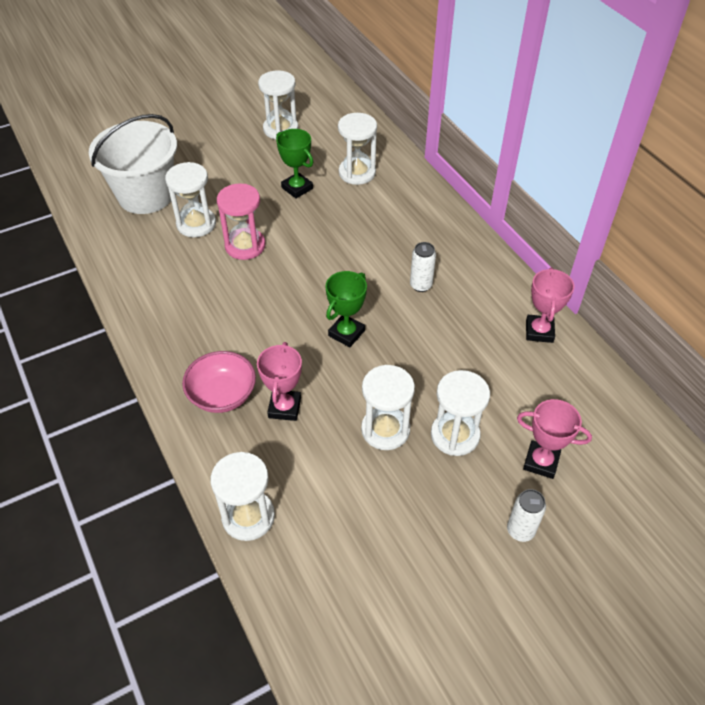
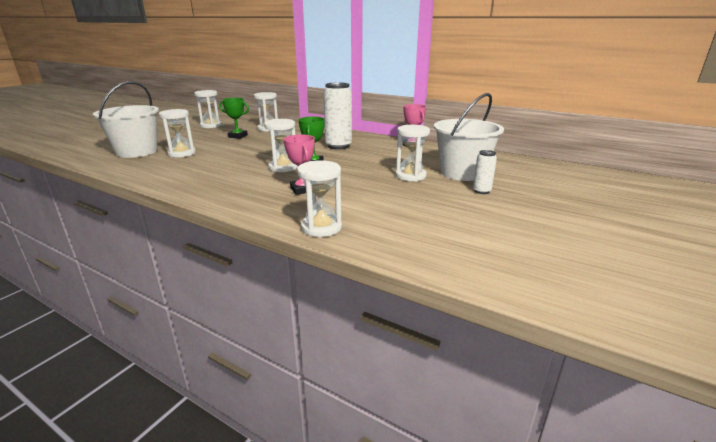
camera: 30 degrees left, 25 degrees down
(222, 395) = (255, 195): pink bowl -> none
(245, 246) = (222, 153): pink hourglass -> none
(385, 429) = (371, 182): white hourglass -> white hourglass (283, 167)
(421, 285) = (338, 146): white can -> white can, size x1.99
(541, 462) = (462, 173): pink trophy -> white bucket

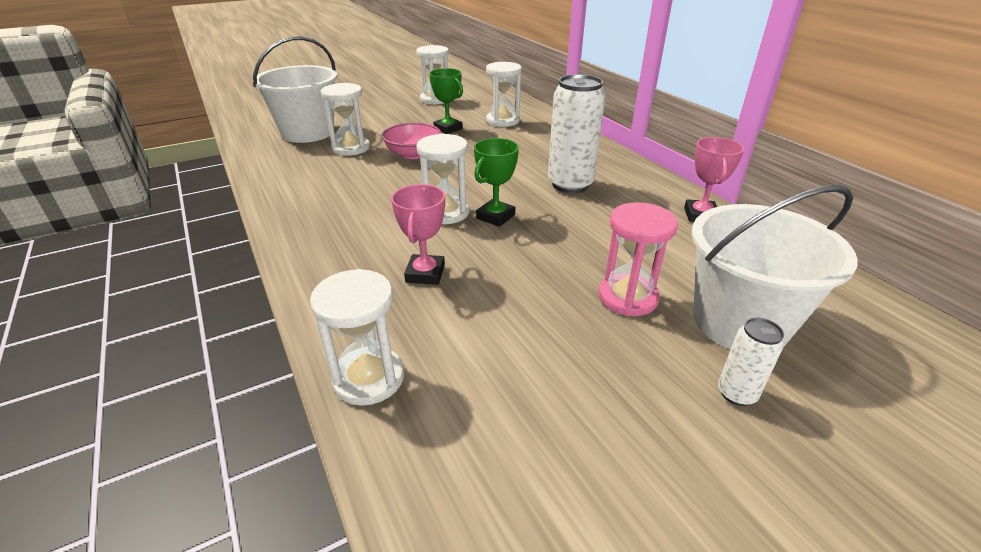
camera: 30 degrees right, 10 degrees up
(230, 149) = (413, 154): none -> pink bowl
(410, 176) = (627, 297): white hourglass -> pink hourglass

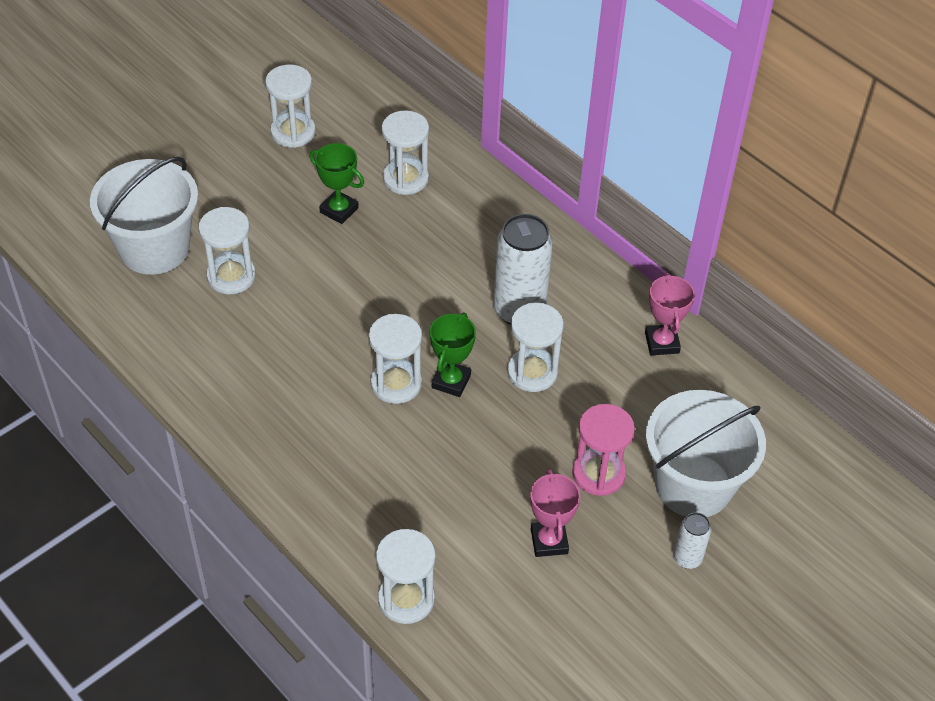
camera: 15 degrees left, 15 degrees up
(413, 154) = (316, 277): pink bowl -> none
(425, 273) = (408, 477): pink trophy -> pink trophy (549, 541)
(572, 219) = (532, 372): none -> white hourglass

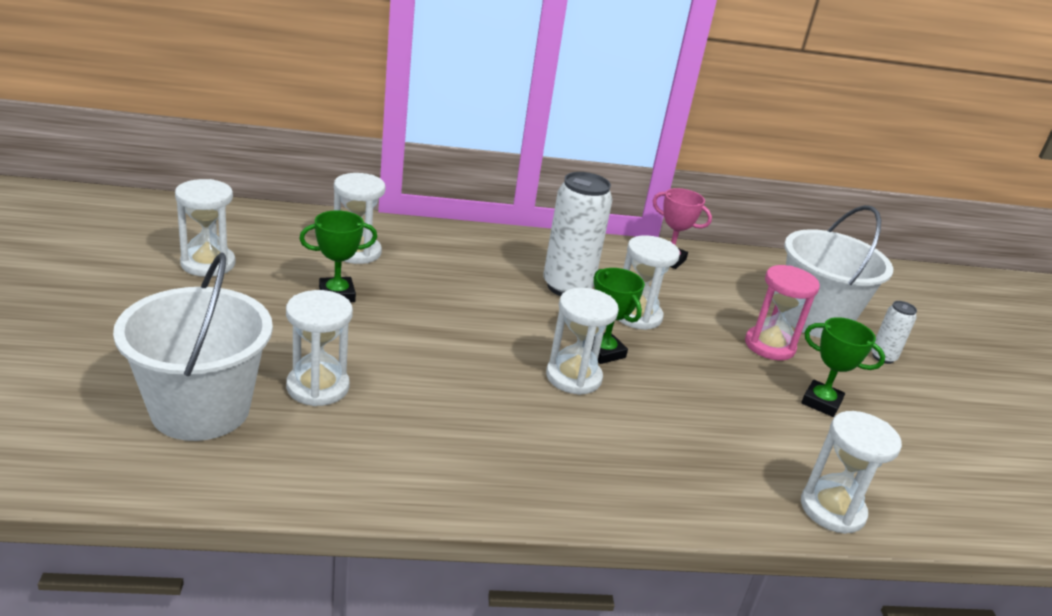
camera: 55 degrees left, 20 degrees down
(549, 541) = (821, 402): pink trophy -> green trophy

